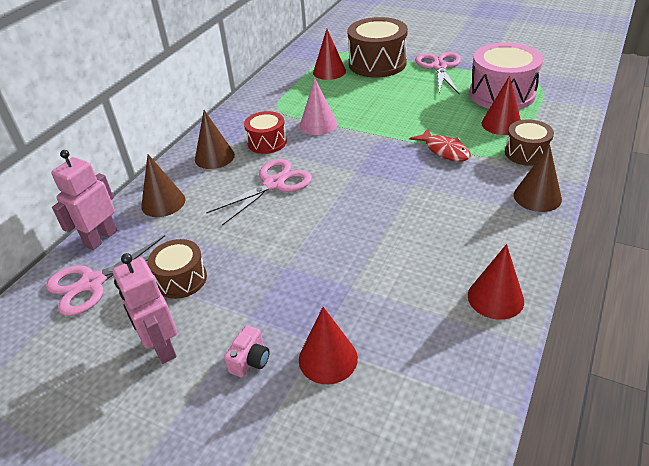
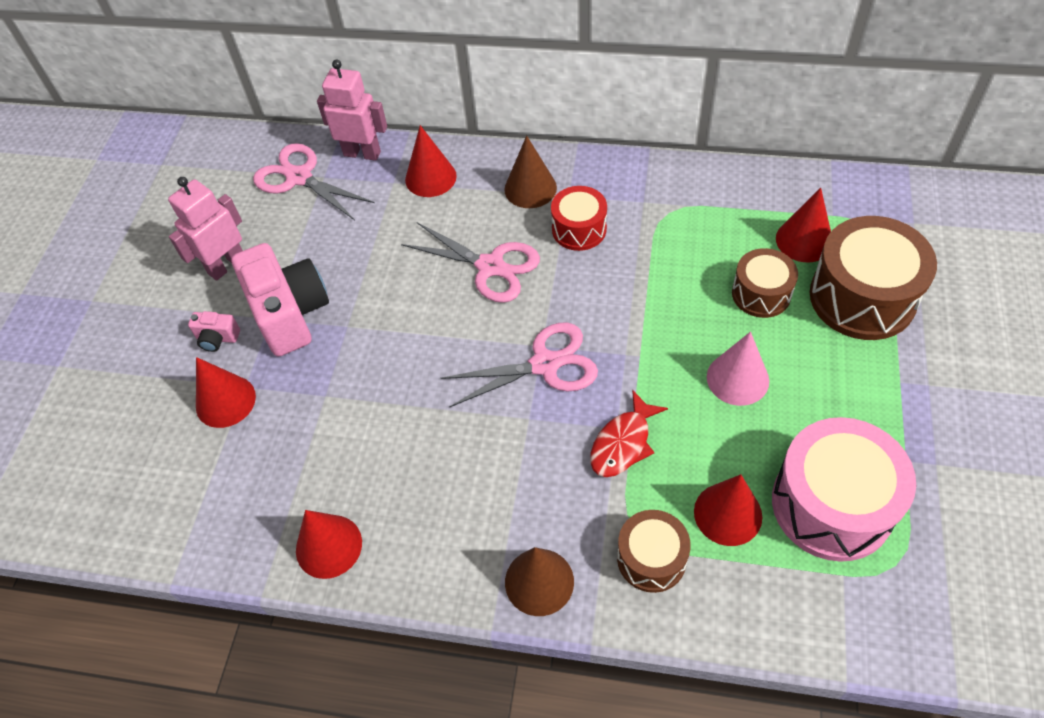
camera: 75 degrees right, 15 degrees up
(163, 202) = (430, 178): brown cone -> red cone
(181, 279) = (314, 243): brown drum -> brown drum (761, 294)
(251, 303) = (290, 313): none -> pink camera
(318, 124) = (642, 271): pink cone -> pink cone (737, 378)
(439, 67) = (891, 391): pink scissors -> pink scissors (545, 364)

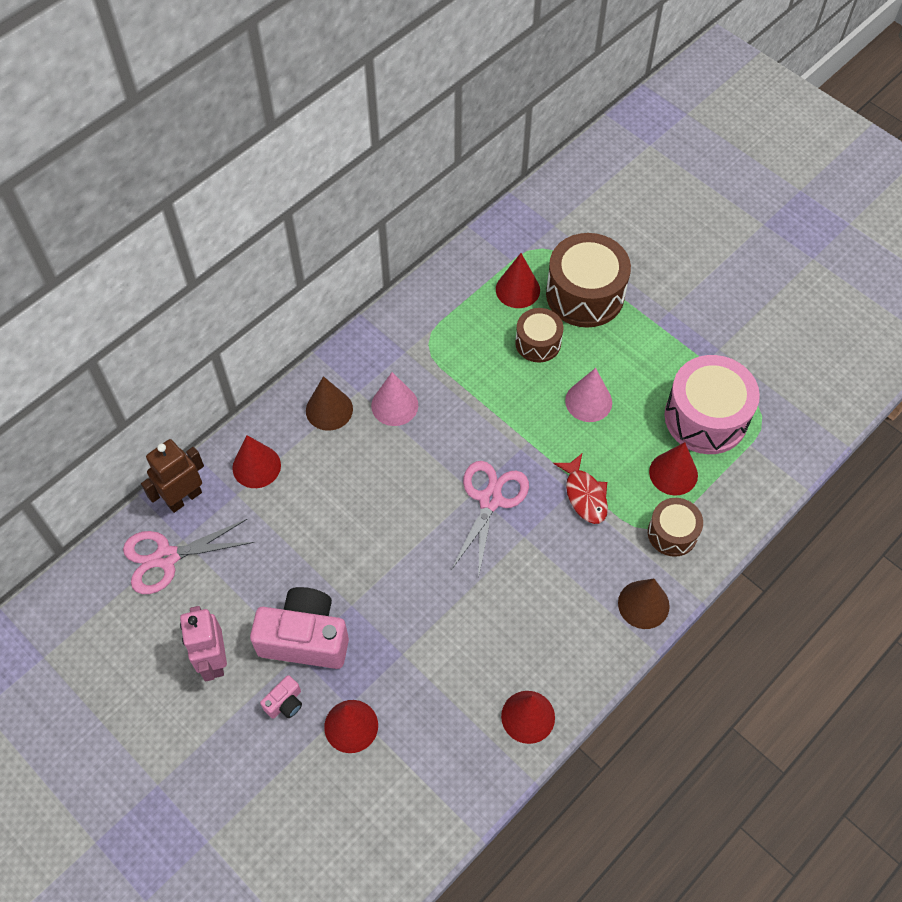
camera: 60 degrees left, 5 degrees up
(362, 153) = (184, 498): pink robot -> brown robot
(491, 267) = (379, 480): pink scissors -> none
(579, 229) = (394, 405): red drum -> pink cone

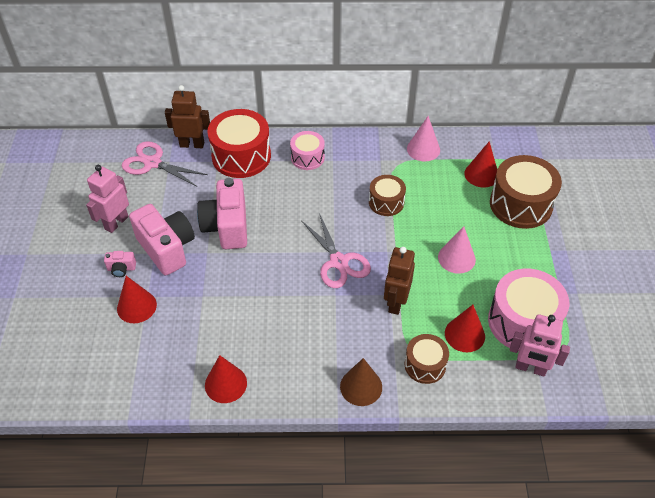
camera: 45 degrees right, 10 degrees down
(256, 466) = (241, 156): red cone -> red drum
(329, 409) = (307, 157): brown cone -> pink drum
(338, 559) = (227, 227): none -> pink camera
(394, 405) = (343, 180): pink cone -> pink cone (423, 149)
(490, 499) = (339, 262): pink scissors -> pink scissors turned 90 degrees clockwise
(538, 343) = (461, 208): brown drum -> brown drum (386, 202)
(584, 495) = (395, 302): red fish -> brown robot
(754, 457) = (530, 368): none -> pink robot

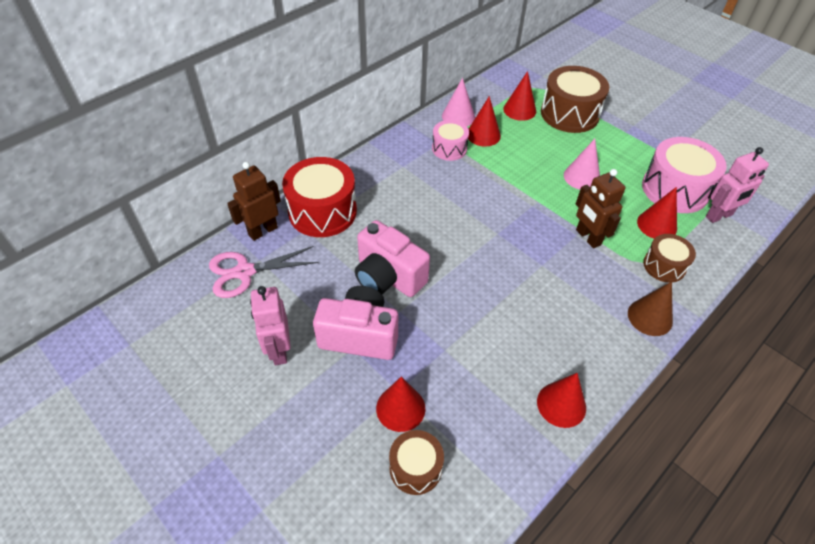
camera: 45 degrees left, 0 degrees up
(121, 269) = (340, 387): pink camera -> none
(307, 157) = (380, 177): pink drum -> pink drum (449, 148)
(339, 262) = (511, 238): pink scissors -> none
(386, 202) = (484, 171): brown drum -> brown drum (415, 468)
(423, 175) = (483, 135): none -> red cone

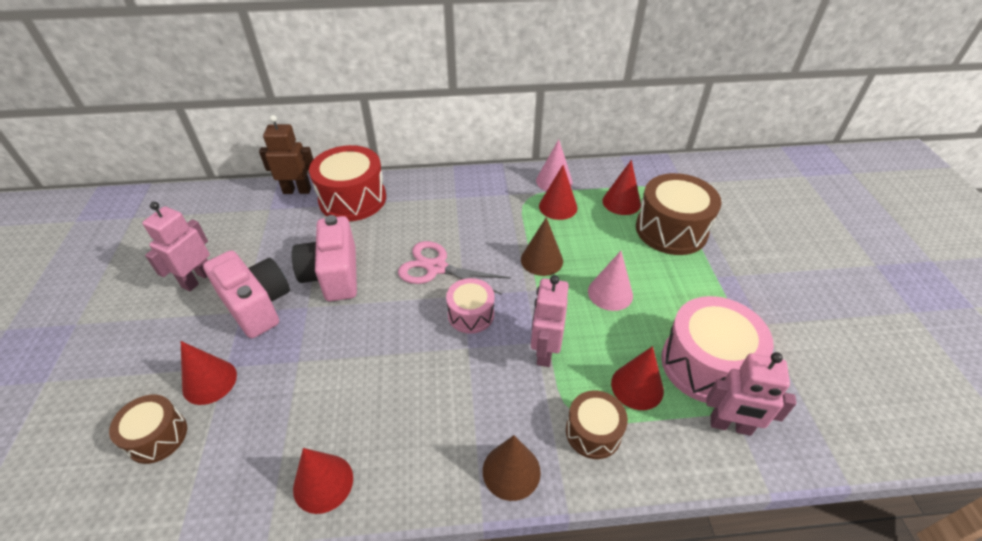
camera: 40 degrees right, 5 degrees down
(244, 272) = (249, 212): pink scissors -> pink scissors (436, 268)
(449, 148) = (512, 203): pink drum -> pink drum (471, 314)
(517, 179) = (541, 260): none -> brown cone
(588, 237) = (544, 351): brown robot -> pink robot

